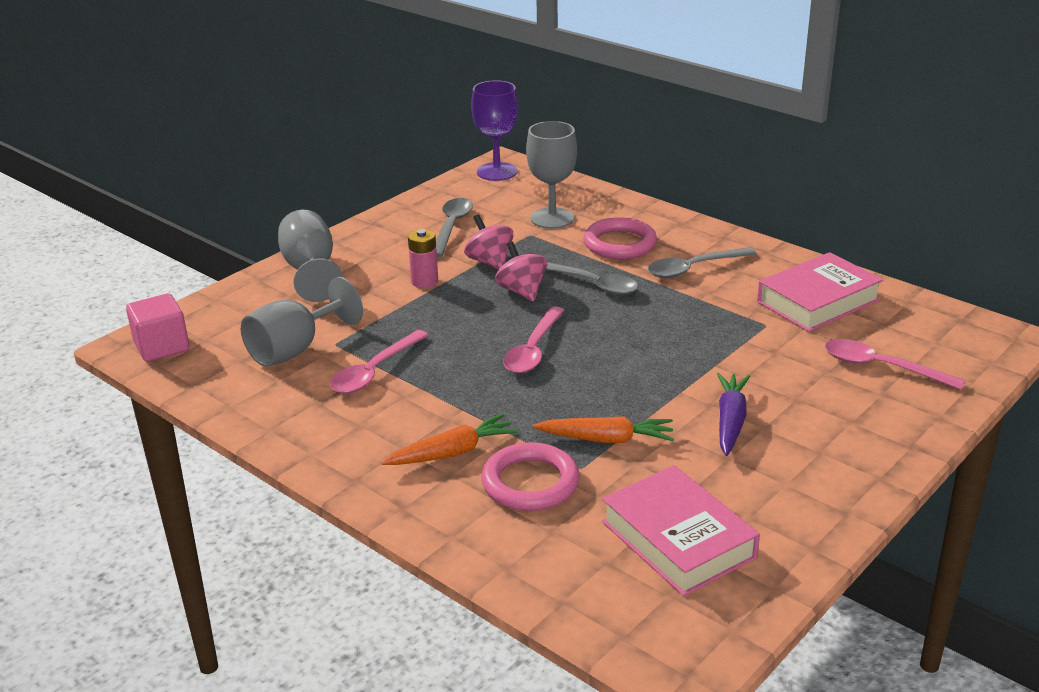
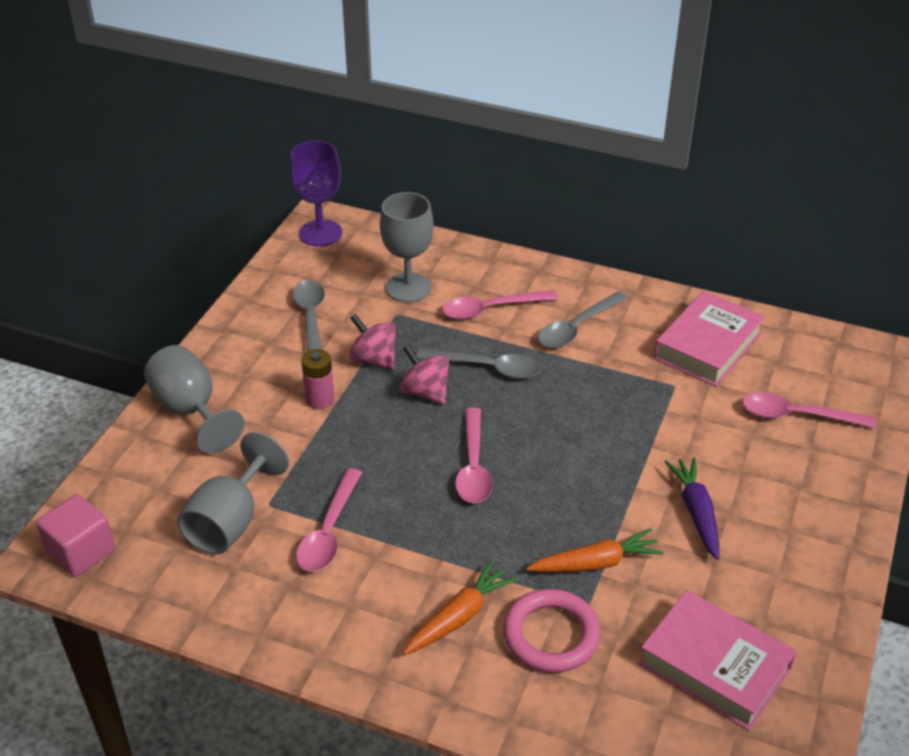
camera: 20 degrees left, 10 degrees up
(619, 244) = (491, 309): pink ring -> pink spoon

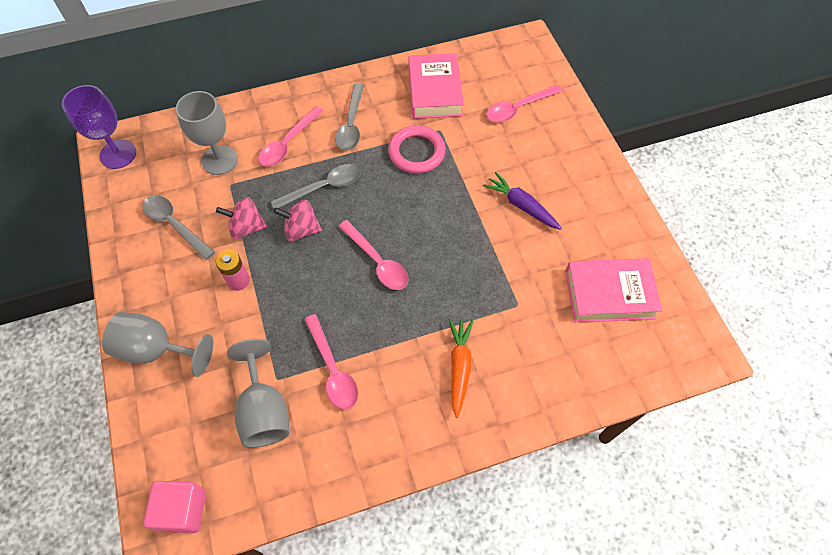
camera: 40 degrees left, 20 degrees up
(551, 635) = (516, 339): pink ring -> pink ring (416, 152)
(595, 563) = (499, 276): orange carrot -> none

